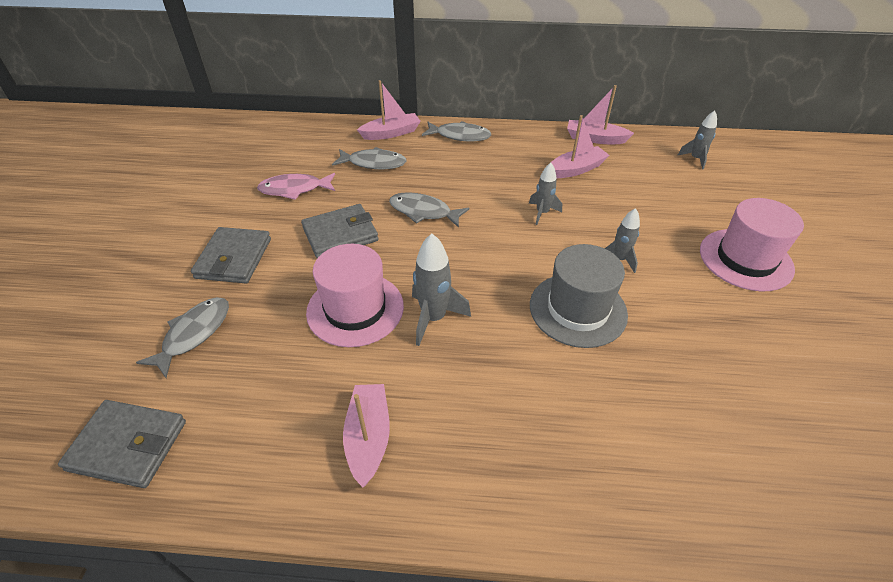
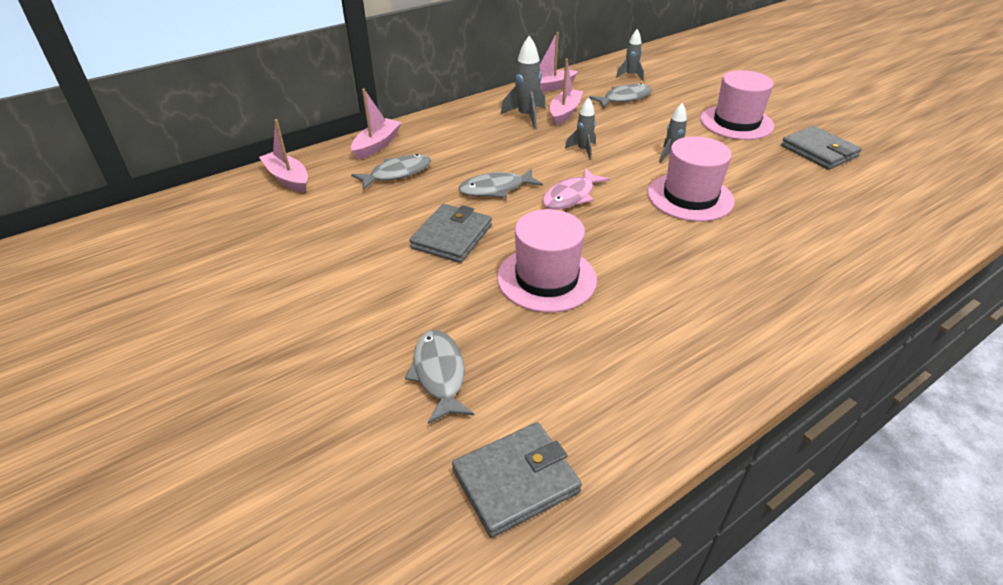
camera: 40 degrees left, 5 degrees down
(234, 258) = (381, 303): grey wallet -> grey wallet (819, 151)
(294, 189) = (352, 225): pink fish -> pink fish (571, 196)
(368, 437) = (680, 346): pink boat -> pink boat (288, 178)
(433, 318) = (611, 252): grey rocket -> grey rocket (526, 117)
(460, 136) = (442, 124): grey fish -> grey fish (624, 98)
(578, 309) = (690, 197): grey hat -> pink hat

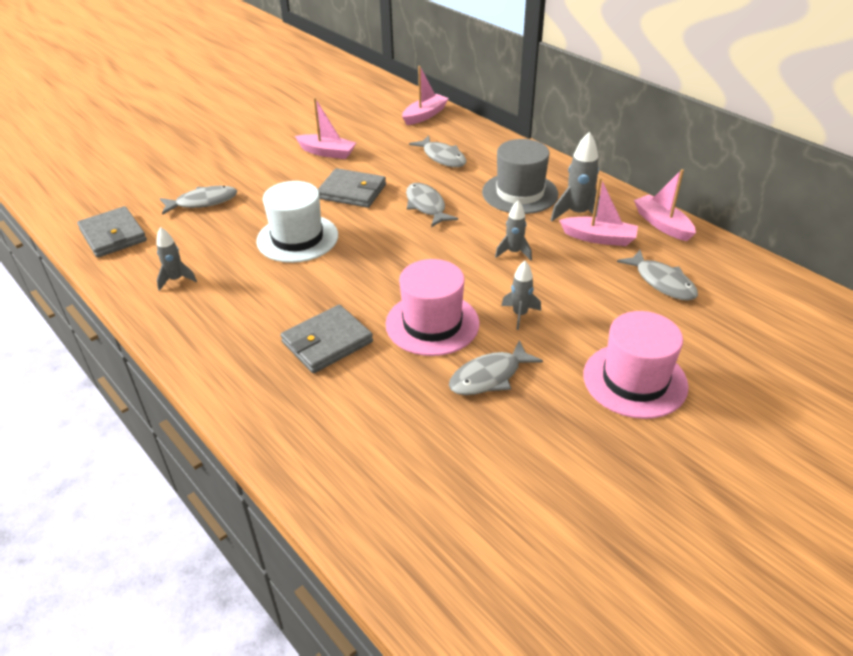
camera: 85 degrees right, 0 degrees up
(377, 145) = (488, 142): pink boat -> pink boat (327, 152)
(485, 138) = (520, 193): none -> grey hat
(546, 278) = (297, 238): pink hat -> white hat
(571, 196) = (421, 247): pink fish -> none
(630, 76) = (740, 288): grey rocket -> grey rocket (176, 280)
(750, 176) = (489, 376): none -> grey fish
(819, 151) = (576, 457): grey wallet -> grey wallet (327, 342)

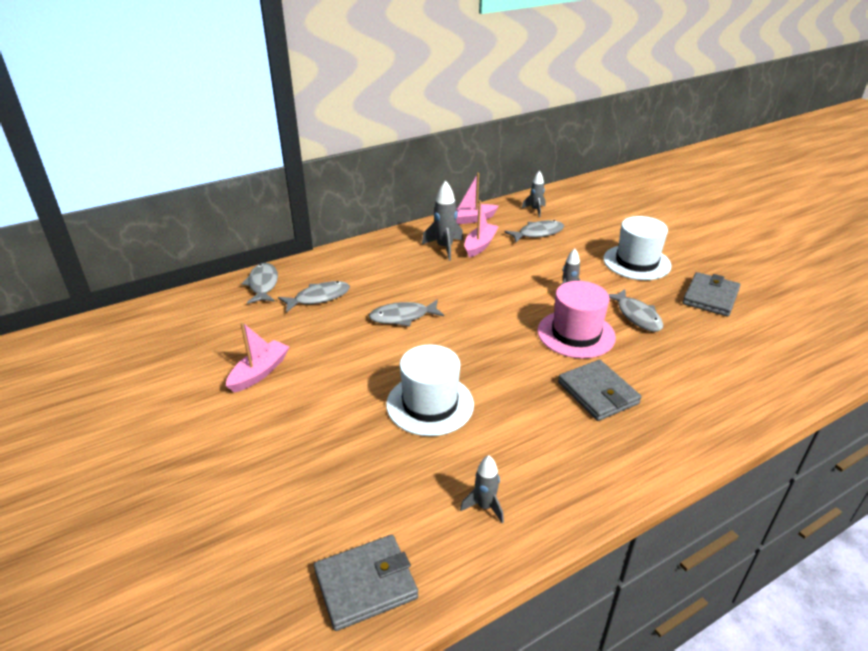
camera: 80 degrees left, 5 degrees down
(203, 202) = (320, 486): grey fish -> grey fish (263, 284)
(352, 191) = (355, 360): grey wallet -> grey wallet (710, 297)
(424, 115) = (223, 298): pink boat -> none
(514, 252) = (489, 283): grey rocket -> grey rocket (535, 210)
(520, 193) = (403, 267): grey hat -> none
(635, 380) = (636, 262): pink hat -> white hat

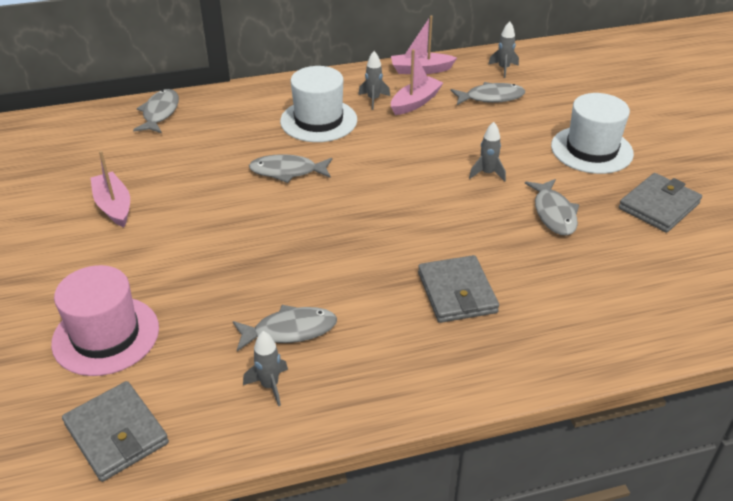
camera: 15 degrees right, 5 degrees up
(259, 372) = (114, 206): pink boat -> pink boat turned 75 degrees counterclockwise
(319, 298) = (210, 136): grey fish -> grey fish (290, 330)
(366, 584) = (116, 434): grey wallet -> grey wallet turned 60 degrees clockwise
(430, 404) = (268, 270): white hat -> white hat (318, 120)
(444, 248) = (373, 100): grey rocket -> grey rocket, size x0.64
(576, 334) = (469, 222): pink hat -> pink hat (106, 335)

